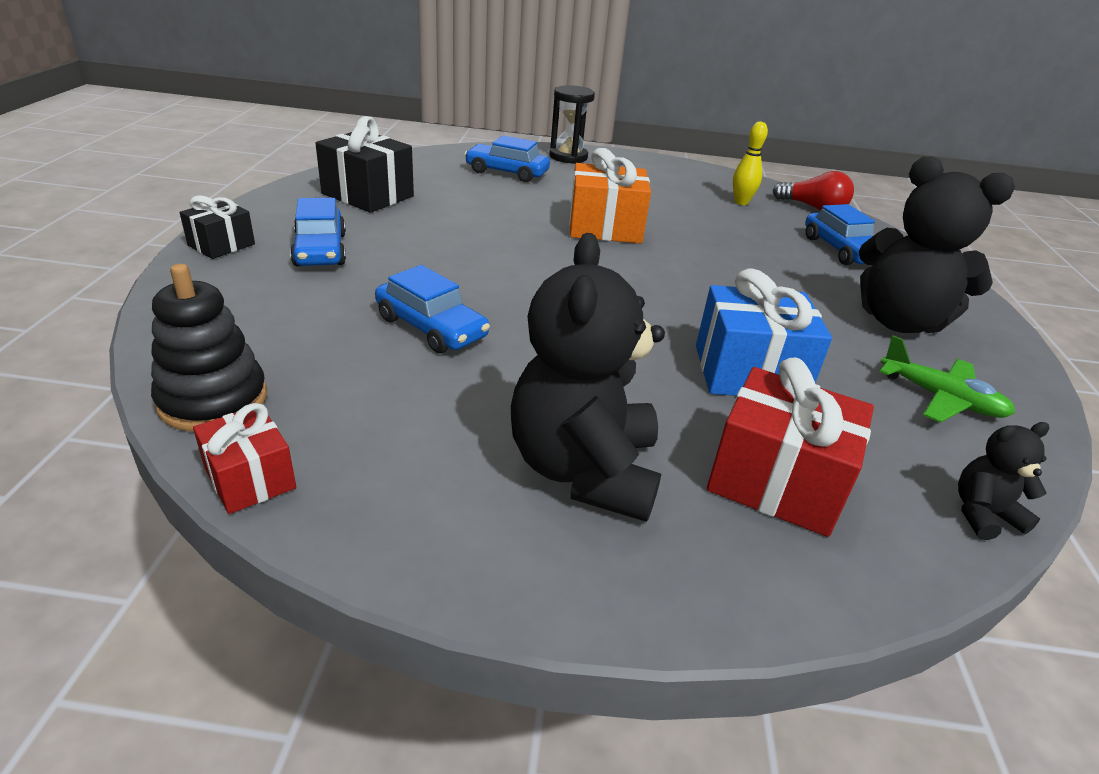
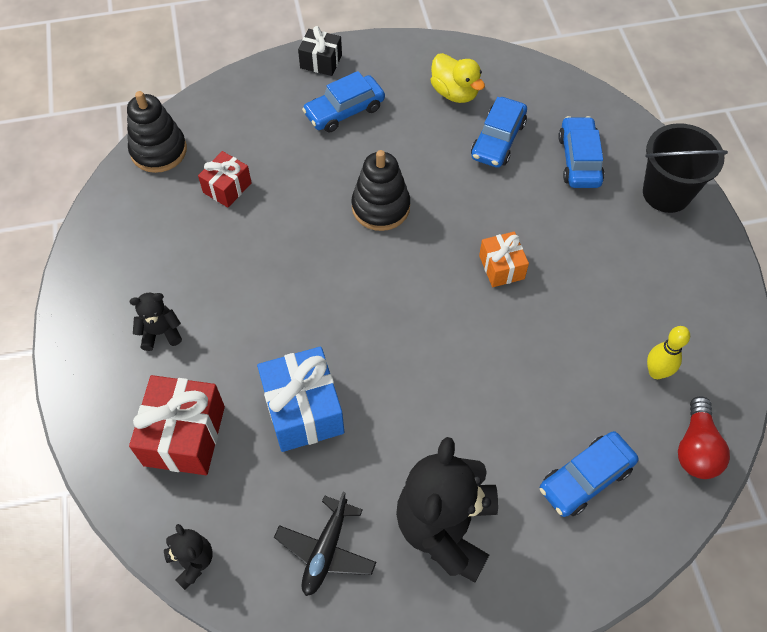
camera: 75 degrees right, 25 degrees up
(250, 478) = (107, 196): red gift -> red gift (227, 188)
(368, 195) = (454, 92): black gift -> yellow duck
(431, 327) = (273, 211): blue car -> blue car (497, 140)
(484, 263) = (380, 207): none -> black stacking toy
(568, 157) = (666, 193): black hourglass -> black bucket
(584, 469) = (160, 333): black teddy bear -> black teddy bear, size x0.46
(605, 228) = (501, 267): orange gift -> orange gift, size x0.59
(940, 398) = (326, 550): green plane -> black plane

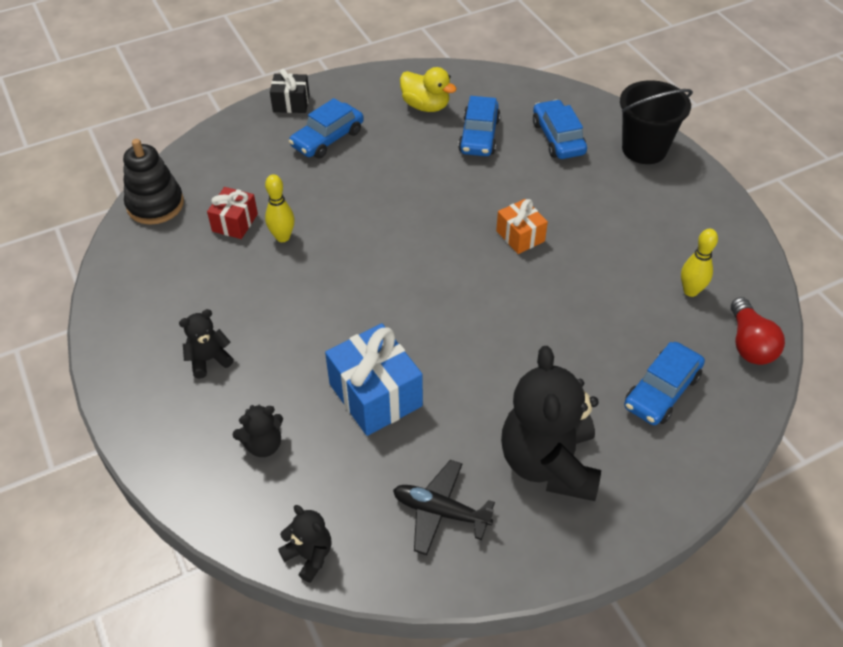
camera: 15 degrees left, 10 degrees down
(184, 435) = (263, 444): red gift -> black teddy bear
(267, 214) = (283, 237): none -> yellow bowling pin
(326, 550) = (440, 512): black plane -> black plane turned 105 degrees clockwise
(380, 207) = (390, 210): black stacking toy -> none

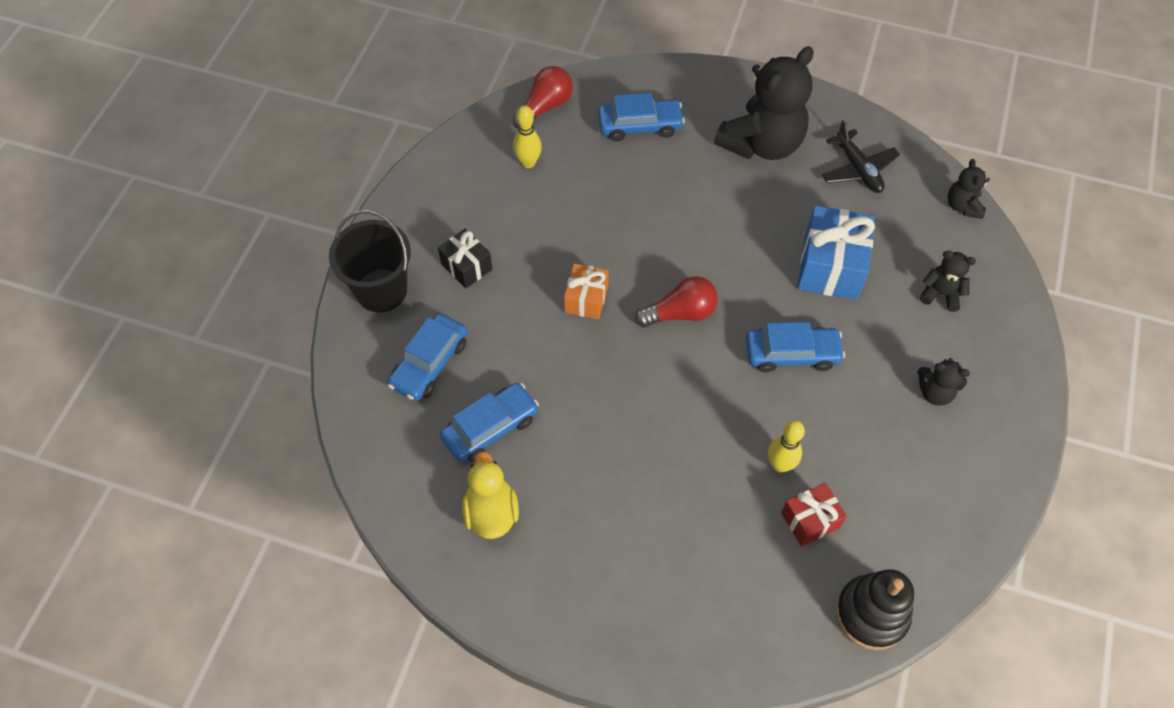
camera: 135 degrees left, 10 degrees up
(291, 103) = (616, 647): black gift -> black gift (467, 266)
(327, 139) = (630, 555): blue car -> blue car (791, 354)
(448, 275) = (680, 313): none -> red light bulb

